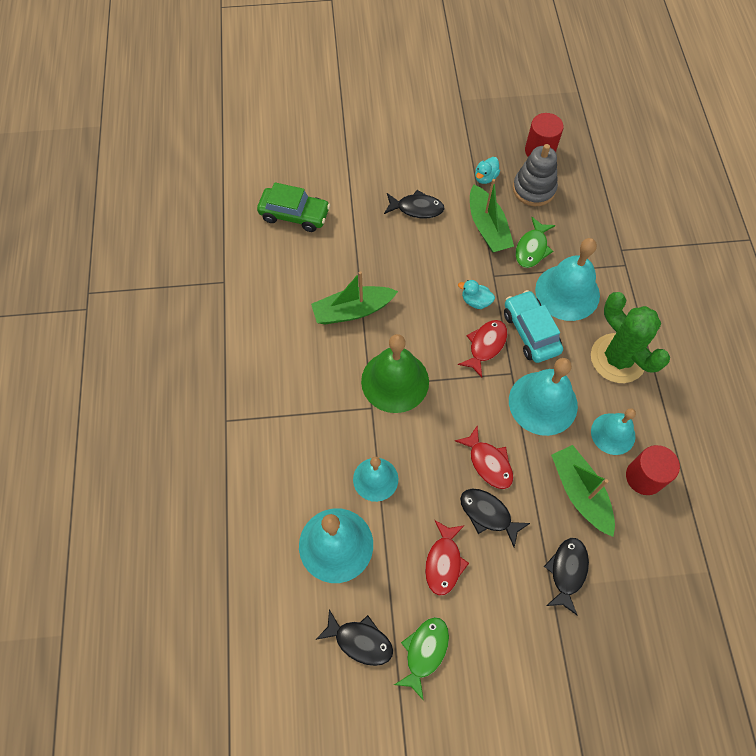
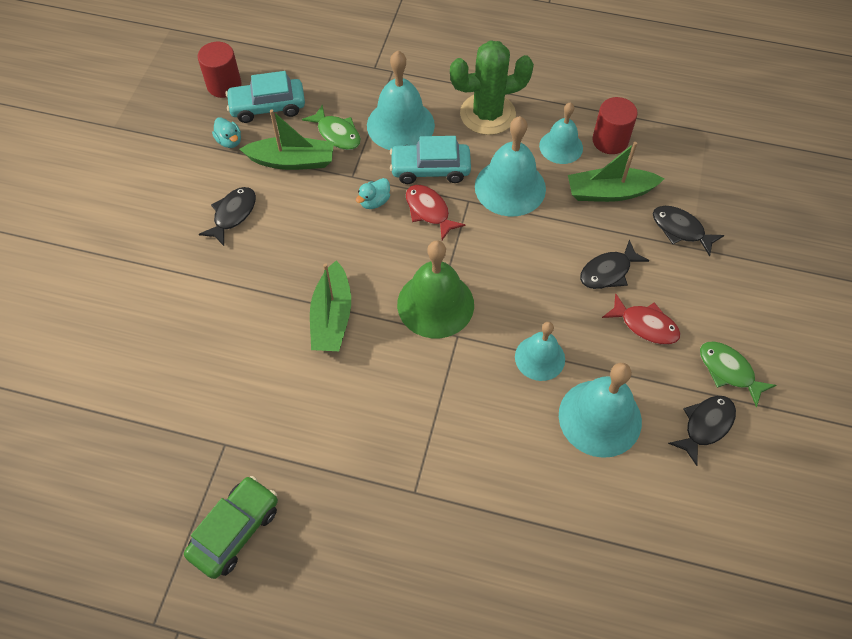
camera: 70 degrees left, 5 degrees down
(294, 215) = (171, 338): green car -> green car (235, 531)
(488, 463) = (556, 253): red fish -> none
(534, 189) = (267, 107): grey stacking toy -> turquoise car

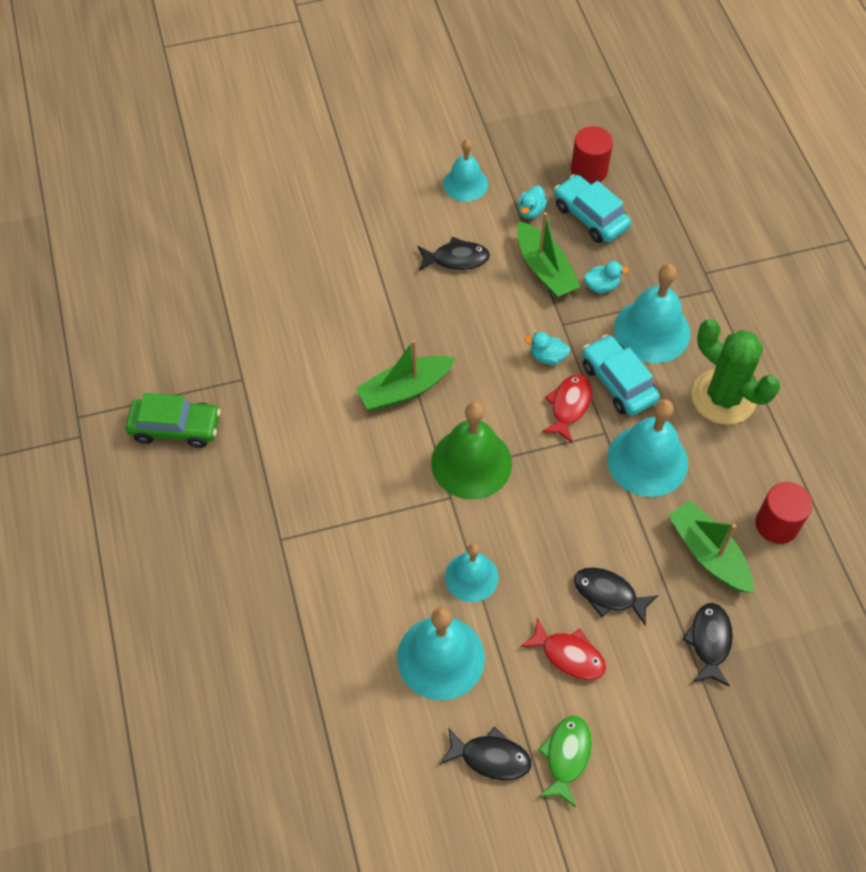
camera: 60 degrees right, 0 degrees up
(337, 134) = (601, 286): green fish -> turquoise duck
(561, 146) = (733, 482): turquoise bell -> turquoise bell (465, 183)
(645, 325) = (568, 655): red fish -> red fish turned 60 degrees counterclockwise

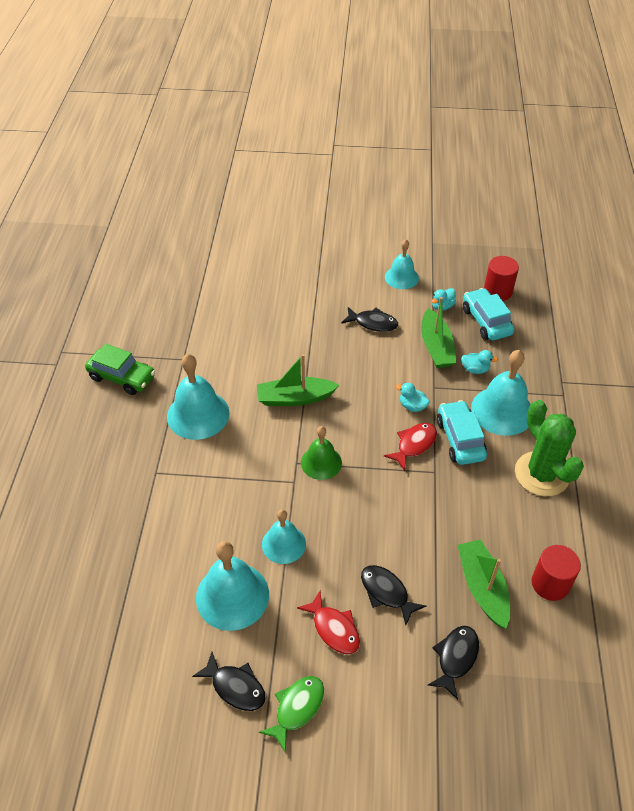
camera: 20 degrees right, 10 degrees down
(471, 463) = (321, 462): green bell -> green bell, size x0.63
(647, 460) = (460, 502): turquoise bell -> turquoise bell (198, 414)

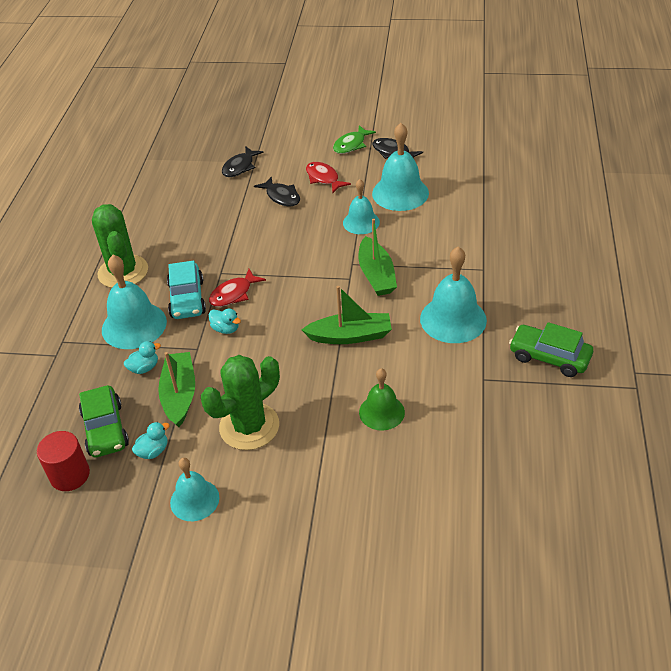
camera: 175 degrees left, 5 degrees down
(321, 462) = (326, 278): green bell -> green bell (381, 412)
(373, 323) = (249, 426): black fish -> green cactus
(475, 369) = (144, 368): turquoise duck -> turquoise duck turned 135 degrees clockwise
(482, 587) = (207, 200): green boat -> green boat (376, 275)
(486, 321) = (105, 429): turquoise car -> green car
(550, 583) = (154, 203): red cylinder -> none

